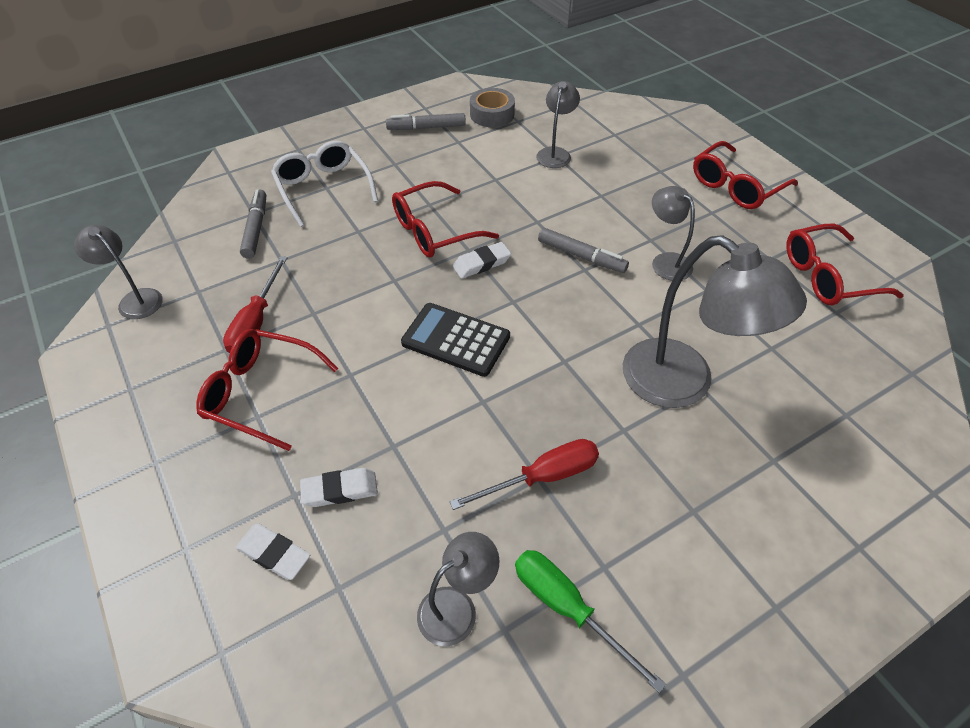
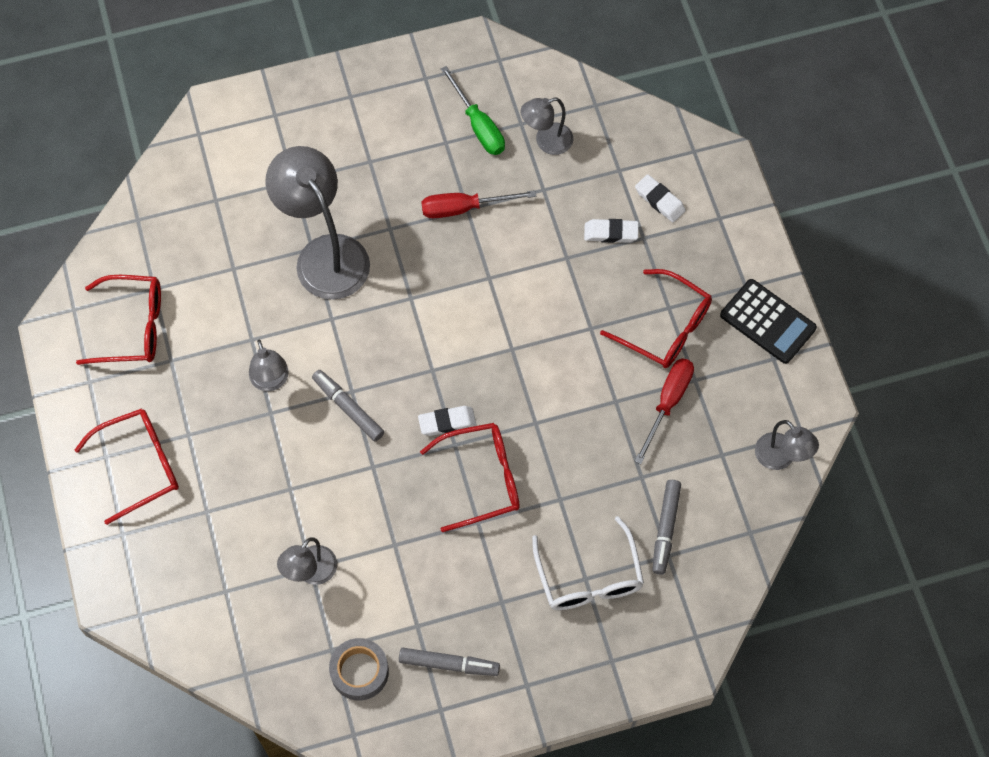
camera: 165 degrees left, 15 degrees up
(456, 340) = (495, 340): black calculator -> black calculator (767, 322)

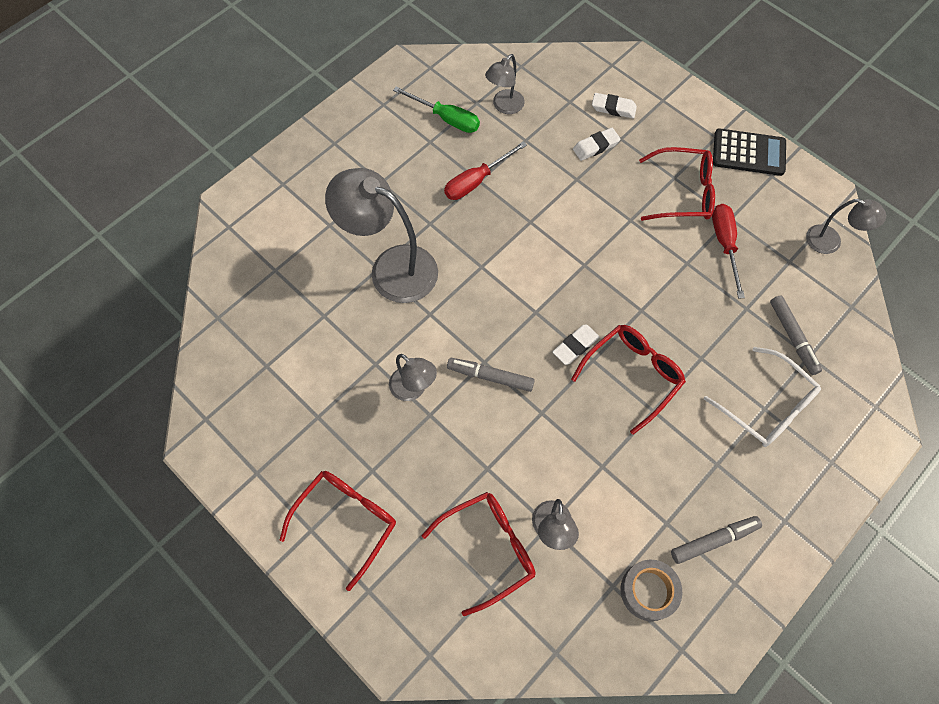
camera: 30 degrees left, 0 degrees up
(132, 327) = (267, 407): red glasses -> red glasses (488, 549)

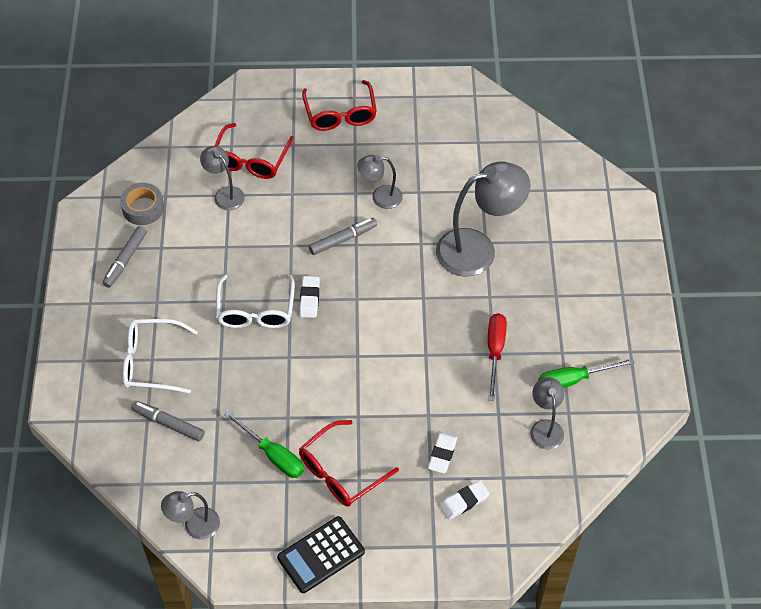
camera: 135 degrees right, 10 degrees down
(632, 375) = (256, 311): red glasses -> white glasses
(724, 244) = (273, 455): red screwdriver -> green screwdriver

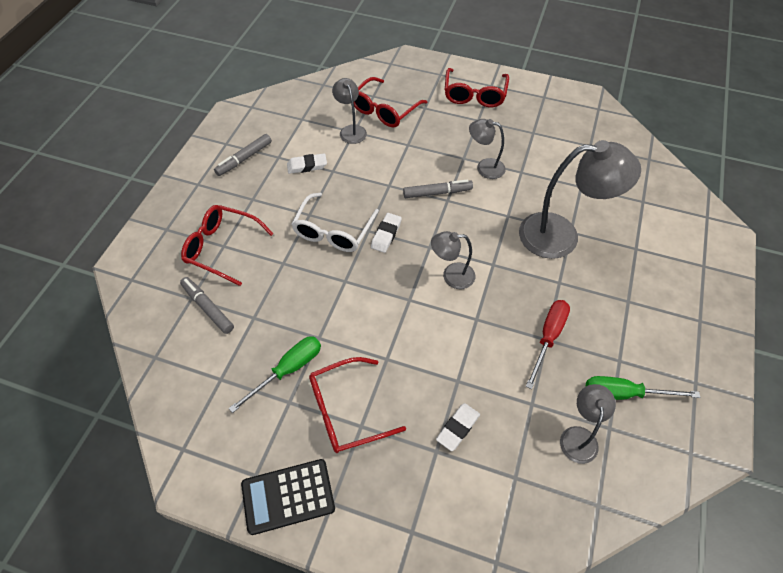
camera: 20 degrees right, 0 degrees up
(143, 208) = (279, 123): grey tape -> none
(152, 362) = (222, 248): white glasses -> red glasses
(194, 526) = (180, 417): grey lamp -> grey lamp (451, 276)
(273, 455) = (288, 370): green screwdriver -> green screwdriver turned 105 degrees counterclockwise
(464, 502) = (463, 491): white eraser -> white eraser (307, 166)

